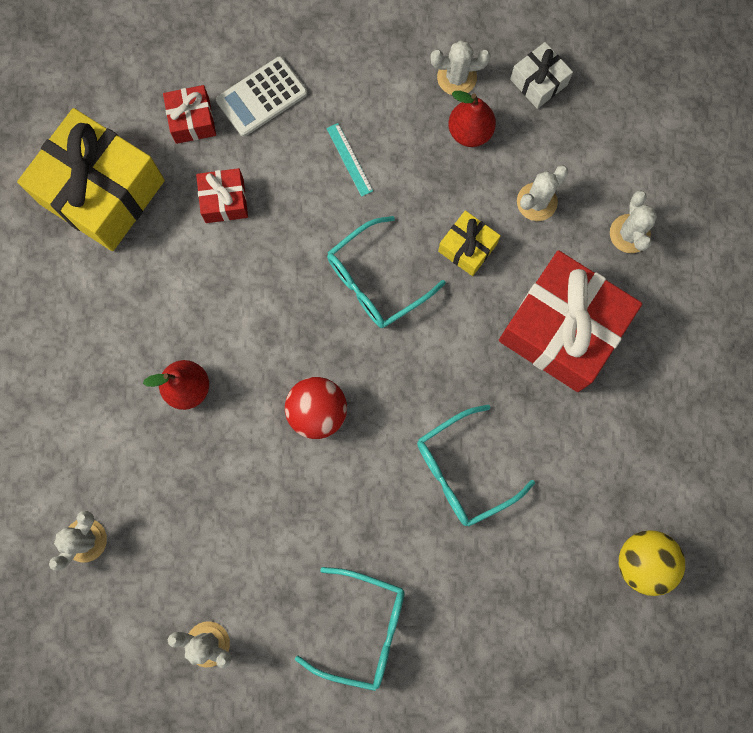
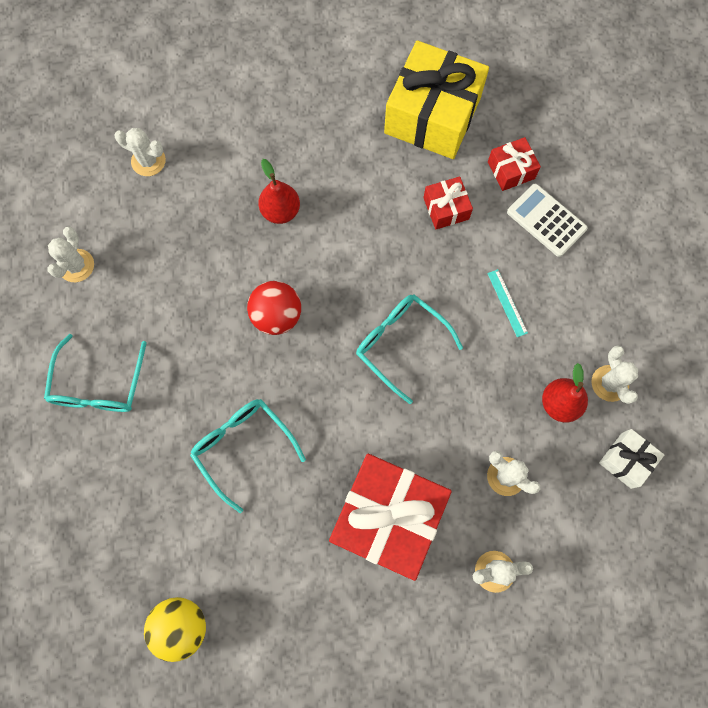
camera: 80 degrees right, 5 degrees down
(349, 159) = (507, 303): turquoise ruler -> turquoise ruler turned 75 degrees counterclockwise
(467, 247) = (448, 419): yellow gift -> none

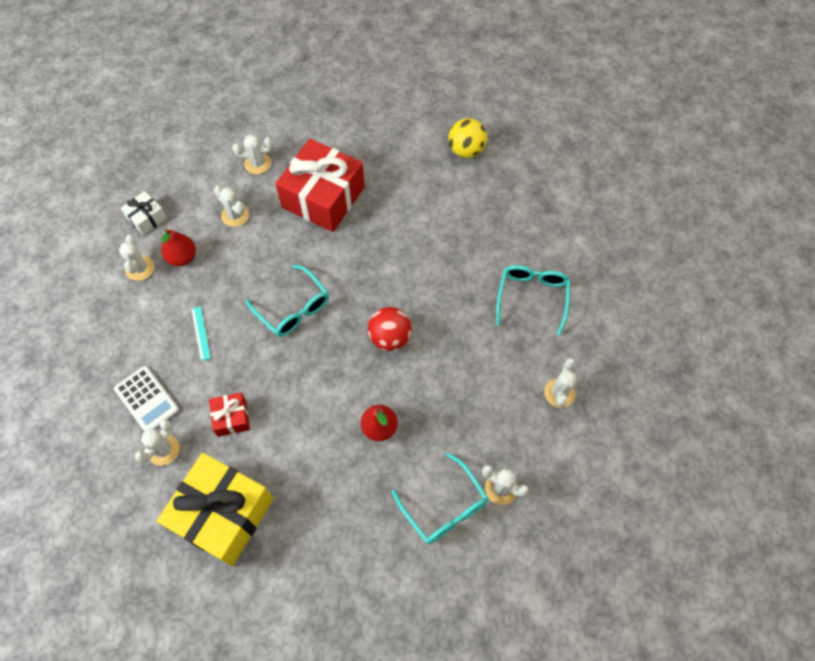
camera: 175 degrees left, 10 degrees down
(243, 447) = (422, 247): turquoise glasses -> turquoise glasses (444, 507)
(511, 170) = (163, 450): red gift -> white cactus

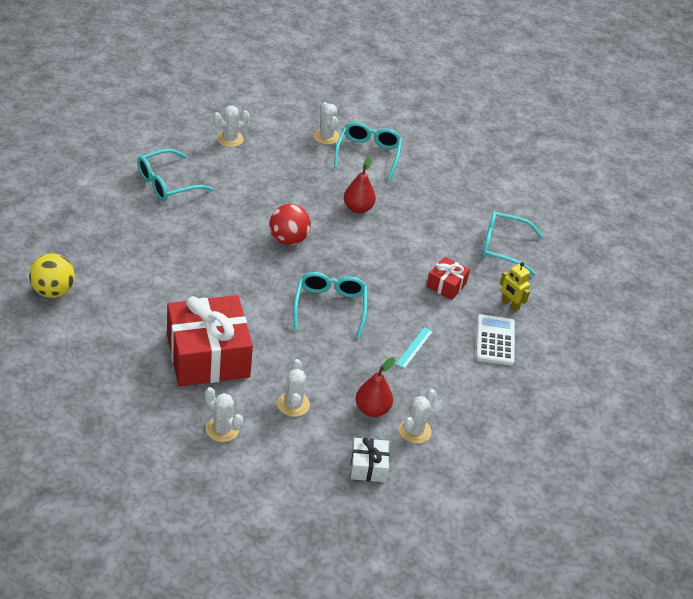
camera: 140 degrees left, 20 degrees down
(163, 450) = (510, 305): white cactus -> yellow robot
(223, 514) = (503, 248): yellow gift -> turquoise glasses

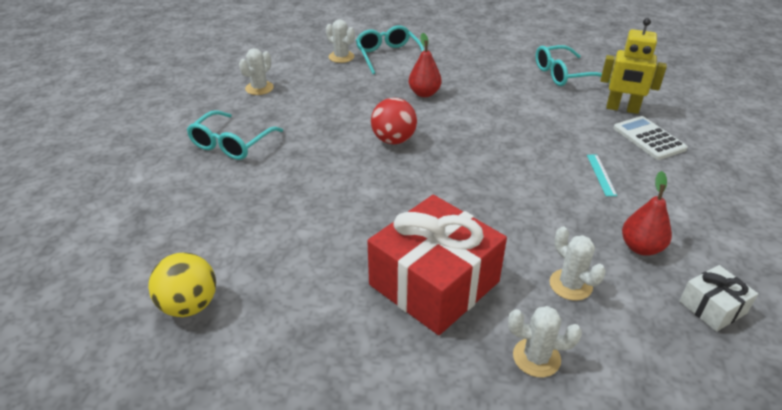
camera: 25 degrees left, 5 degrees down
(330, 307) = (493, 176): turquoise glasses -> none
(414, 431) = (699, 246): white cactus -> none
(446, 285) = (560, 116): red gift -> none
(510, 305) = (622, 109): yellow robot -> yellow robot, size x1.59

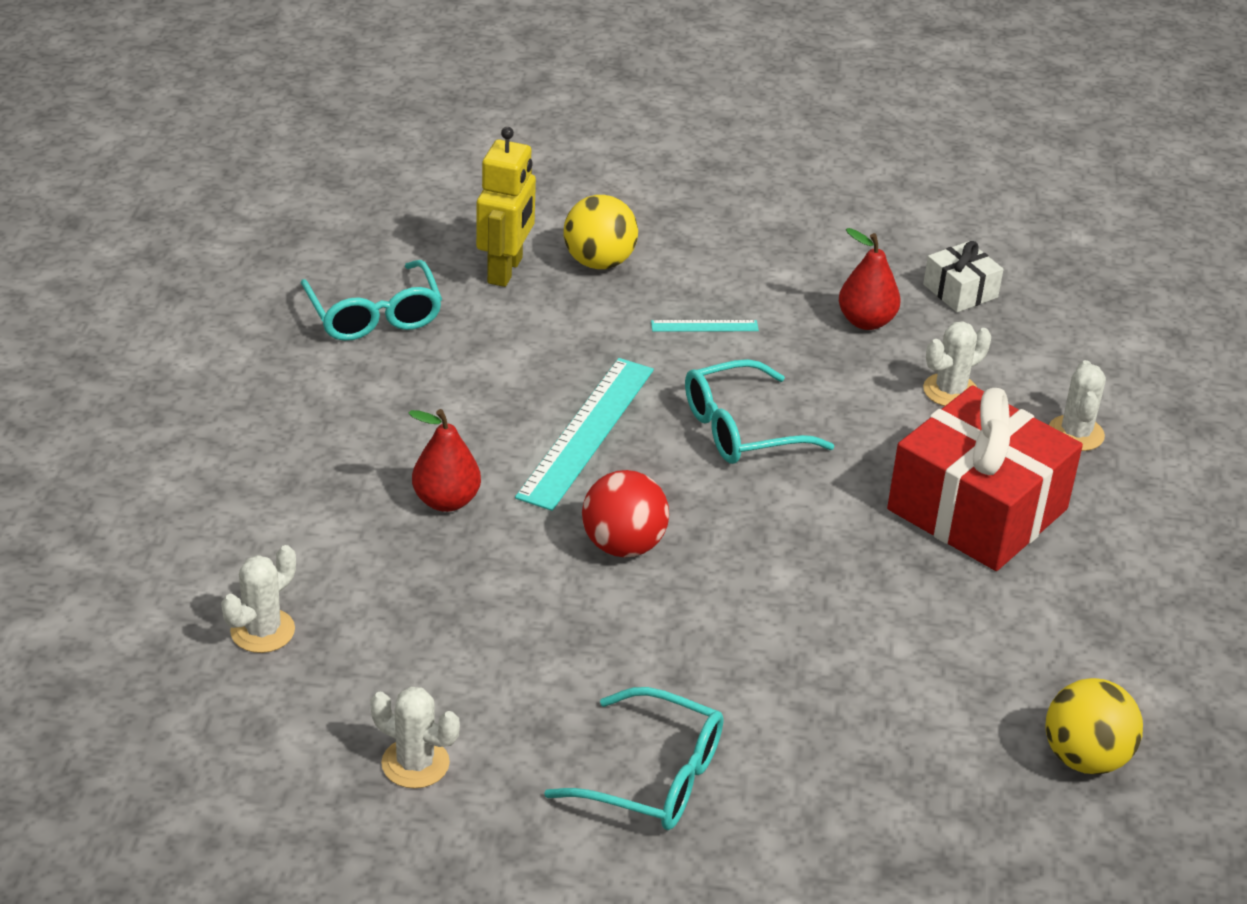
camera: 95 degrees left, 0 degrees up
(388, 56) = (265, 552): turquoise glasses -> turquoise glasses (741, 429)
(485, 131) = (586, 432): none -> turquoise ruler
(649, 138) = (599, 262): white calculator -> yellow ball

